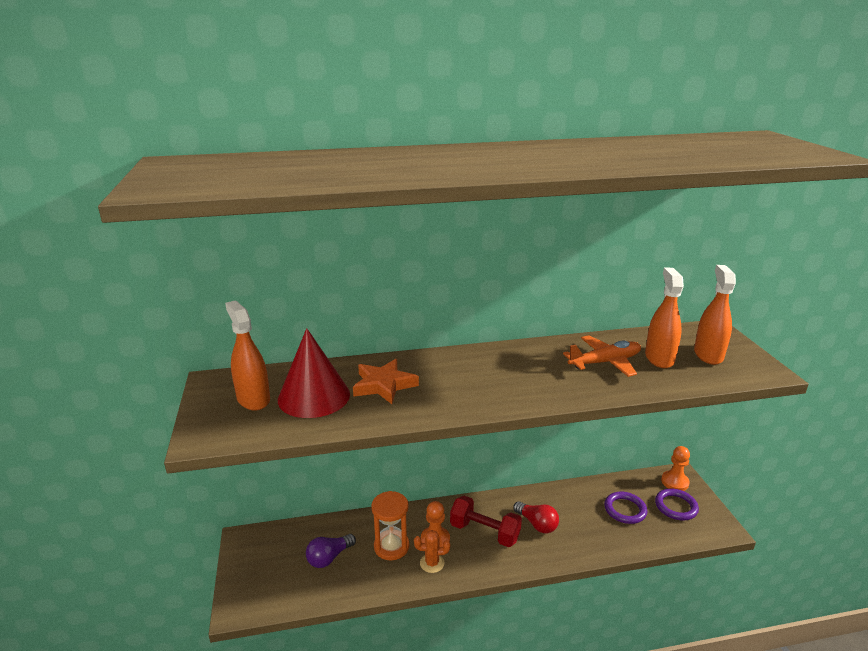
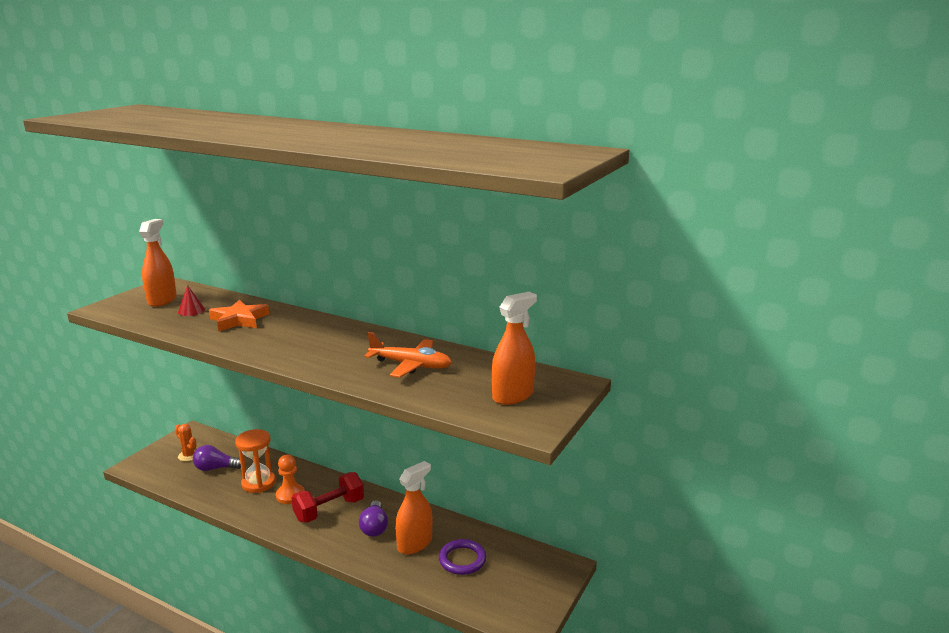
camera: 40 degrees right, 5 degrees down
(314, 396) = (191, 310): red cone -> red cone, size x0.43
(432, 563) = (265, 507): orange cactus -> orange cactus (189, 455)
(484, 532) = (329, 510): red dumbbell -> red dumbbell turned 75 degrees clockwise
(537, 524) = (374, 527): red light bulb -> purple light bulb
(659, 358) = (462, 380): orange spray bottle -> orange spray bottle (414, 544)
(674, 482) = (549, 567): orange pawn -> none
(676, 506) = (513, 584): purple ring -> none

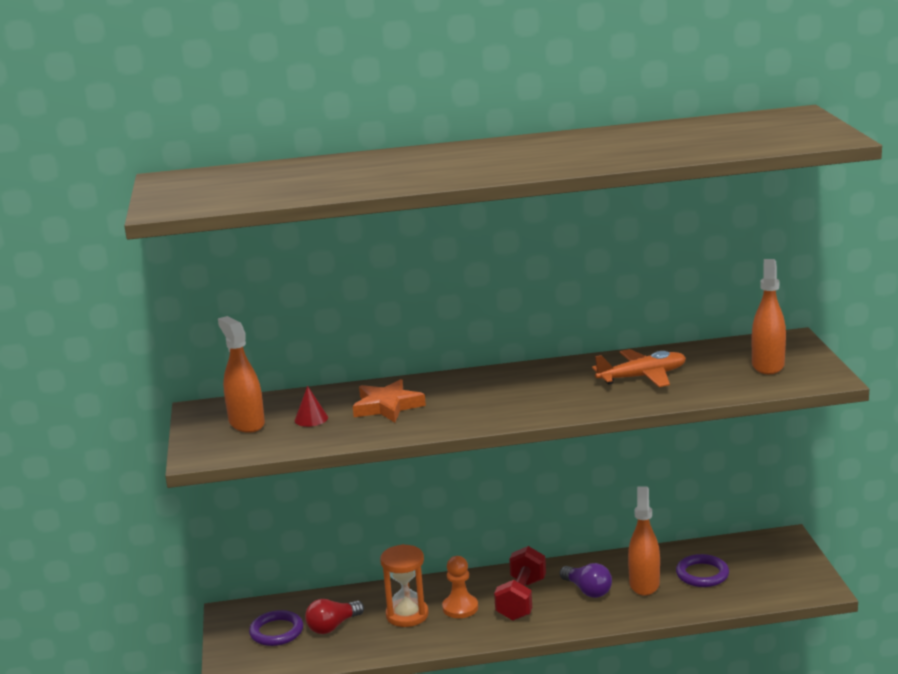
camera: 35 degrees left, 0 degrees up
(189, 455) = (276, 631): orange cactus -> purple ring
(216, 468) = (333, 626): purple light bulb -> red light bulb

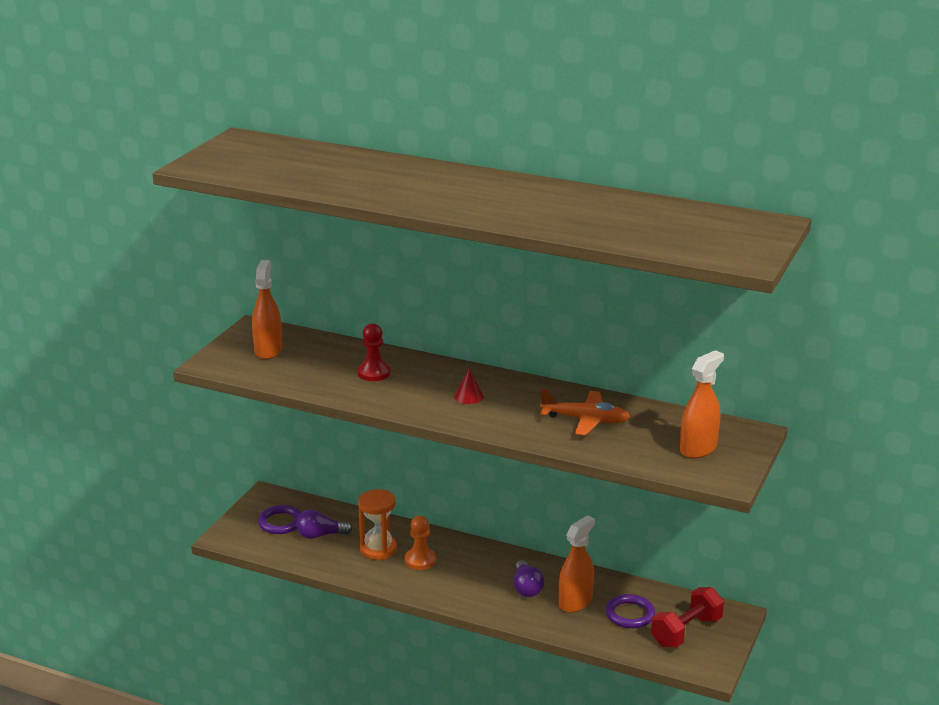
camera: 30 degrees right, 5 degrees up
(311, 419) = (312, 363): red cone -> red cone (469, 396)
(333, 626) = (320, 535): red light bulb -> purple light bulb
(387, 406) = (373, 373): orange star -> red pawn
(521, 599) = (470, 573): red dumbbell -> red dumbbell (686, 632)

